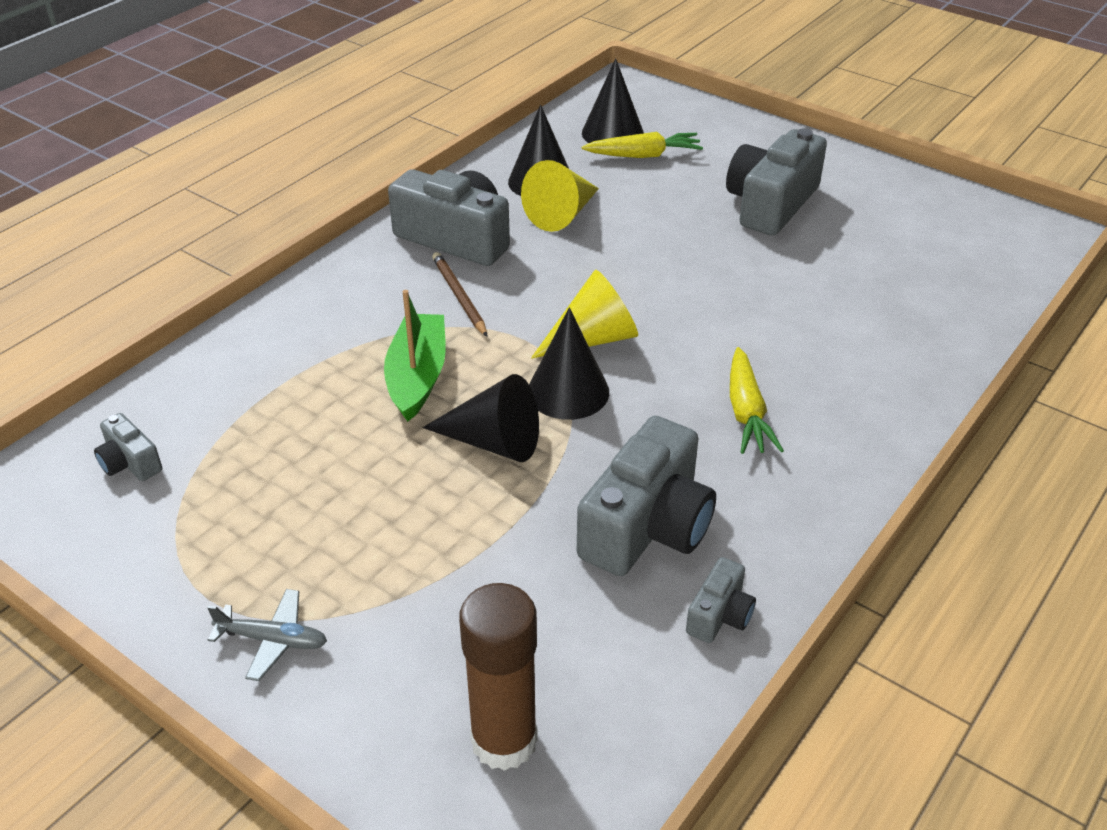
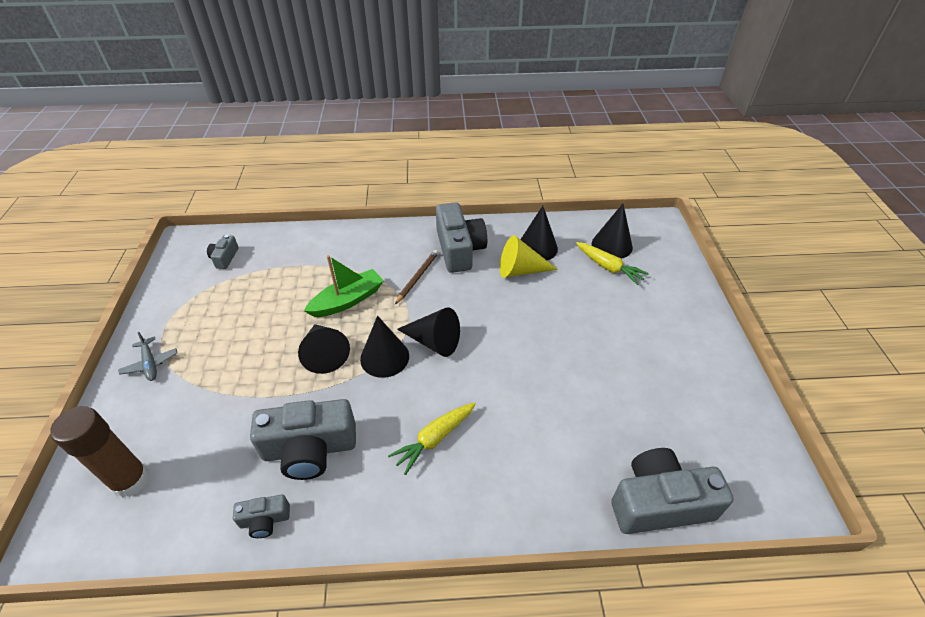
camera: 50 degrees right, 5 degrees up
(593, 338) = (434, 341): yellow cone -> black cone
(771, 204) = (632, 342): grey camera -> grey camera (659, 503)

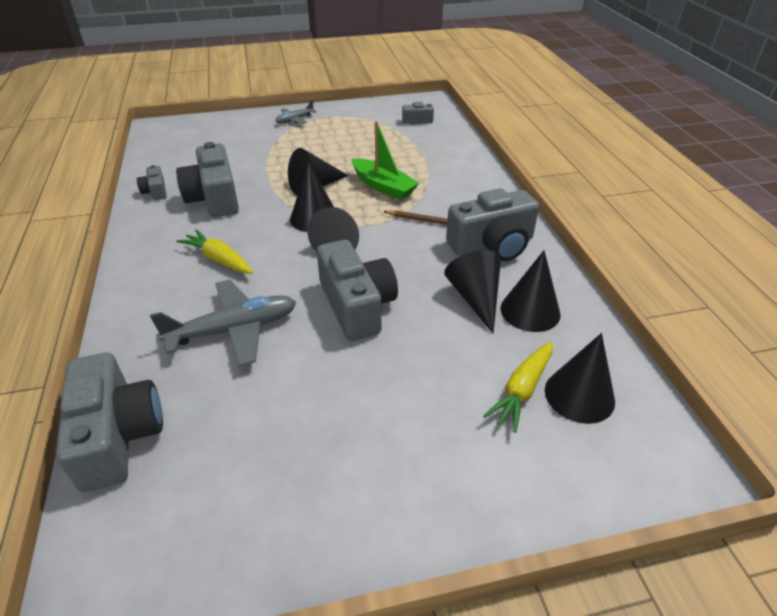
camera: 80 degrees right, 5 degrees down
(131, 480) = (196, 138): brown glue stick -> none
(519, 337) = (357, 305): none -> grey camera
(520, 270) = (475, 298): yellow cone -> black cone
(541, 423) = (234, 330): none -> grey plane

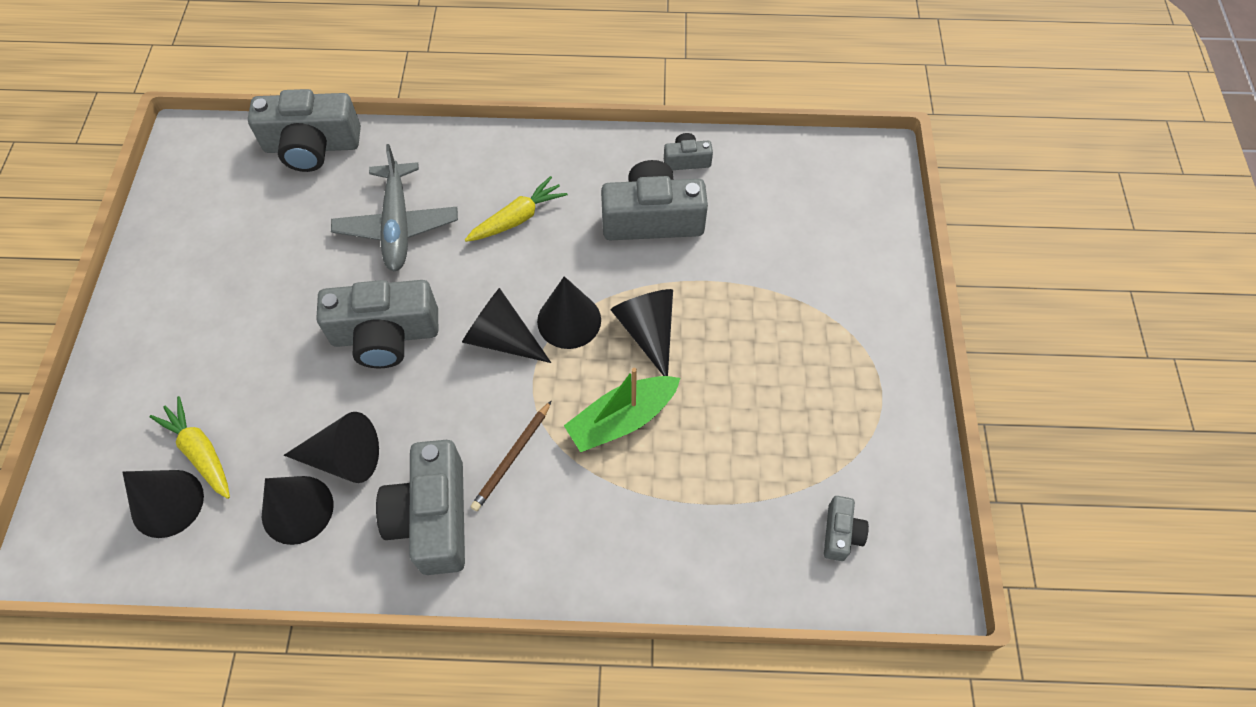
camera: 105 degrees right, 20 degrees up
(295, 120) = (874, 336): grey plane -> none

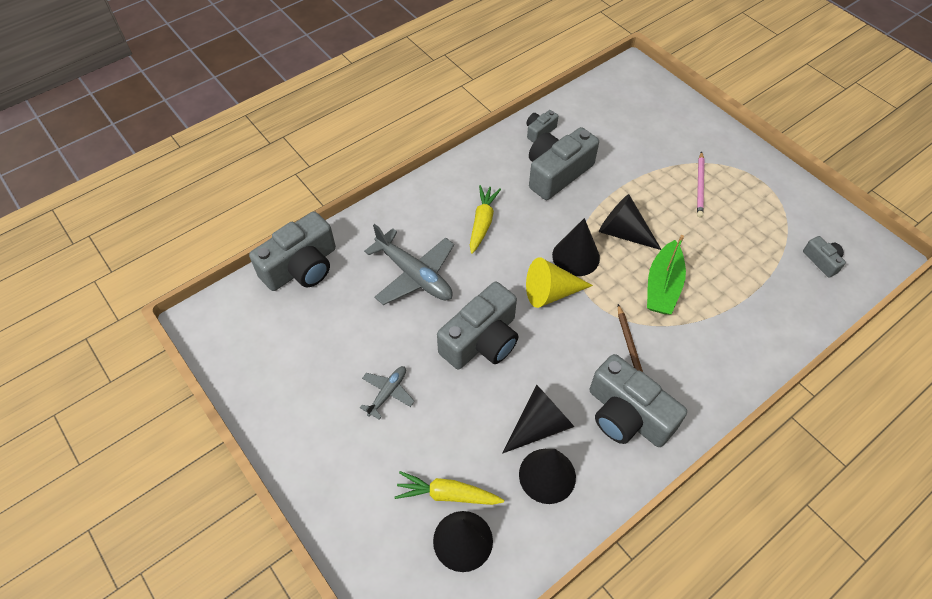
camera: 40 degrees left, 5 degrees down
(254, 319) = (388, 393): none -> grey plane
(502, 338) = (551, 292): black cone -> yellow cone
(797, 343) = (700, 186): none -> pink pencil

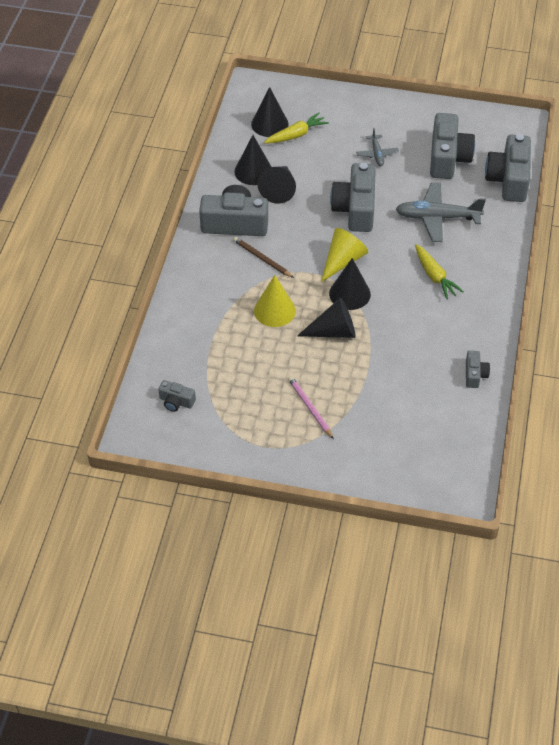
camera: 140 degrees right, 5 degrees down
(557, 173) = (424, 347): grey camera -> grey camera (448, 158)
(663, 286) = (274, 310): green boat -> yellow cone

